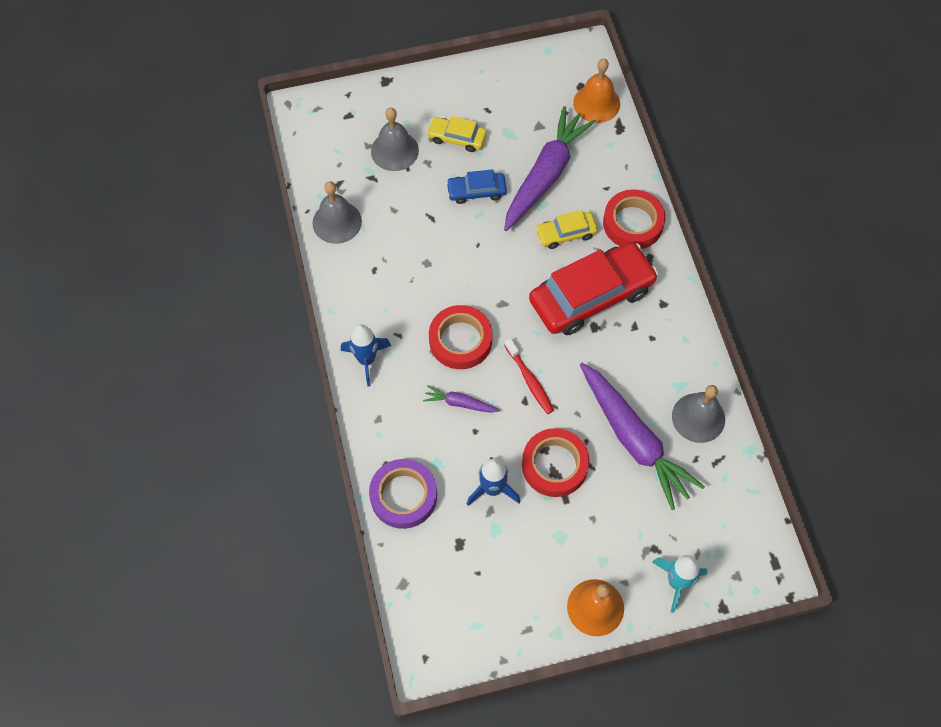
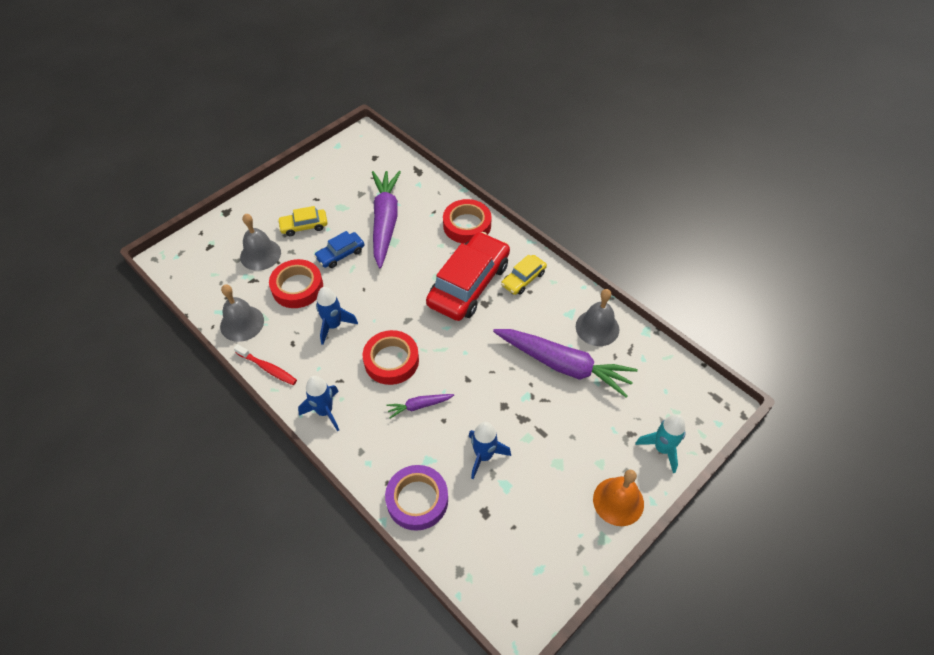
camera: 30 degrees left, 10 degrees down
(425, 271) = (334, 325): none -> blue rocket
(530, 380) = (462, 363): red toothbrush -> red toothbrush (268, 368)
(554, 465) = (519, 413): red tape -> red tape (297, 287)
(566, 233) = (424, 252): yellow car -> yellow car (523, 279)
(596, 103) = (392, 163): orange bell -> none

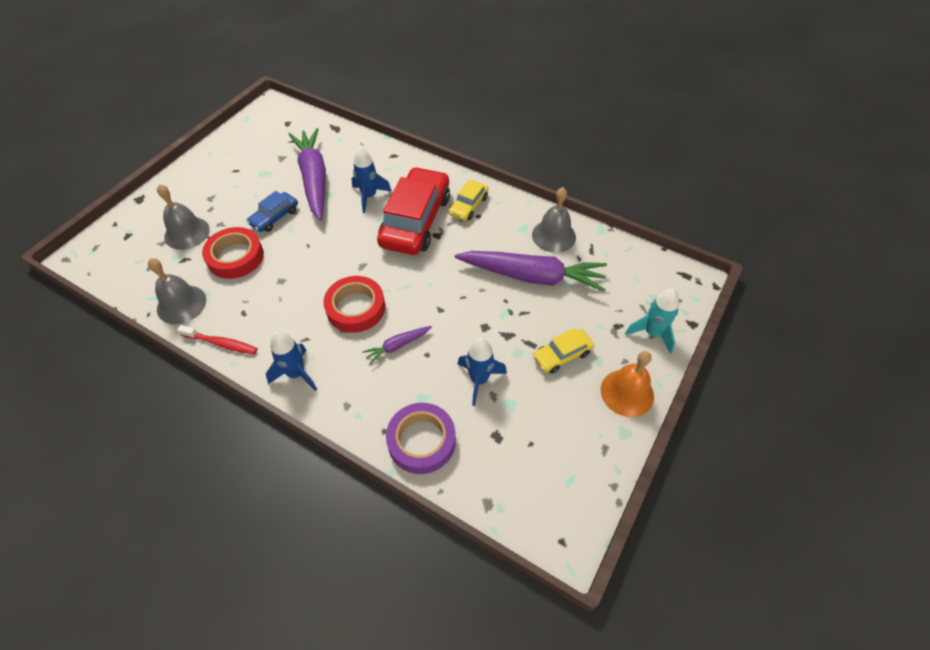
camera: 15 degrees left, 0 degrees up
(304, 226) = (228, 197): yellow car -> yellow car (562, 355)
(334, 325) = (284, 286): blue rocket -> blue rocket (369, 196)
(467, 225) = (398, 167): red tape -> none

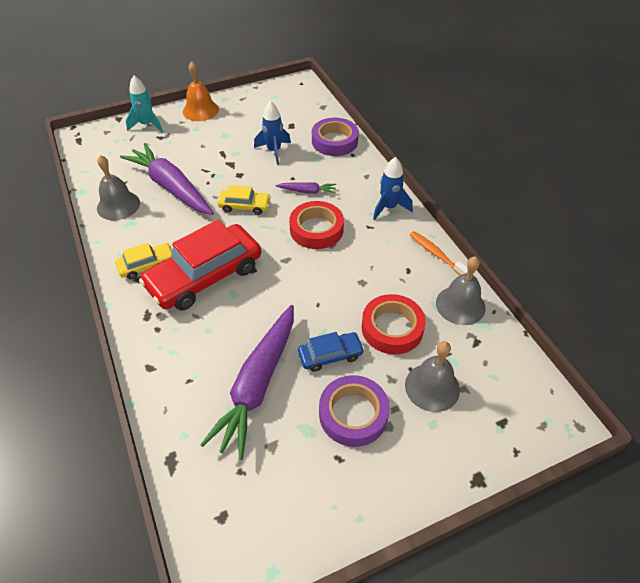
camera: 145 degrees left, 5 degrees down
(221, 343) = (436, 254): red toothbrush -> orange toothbrush
(238, 193) = (353, 414): none -> purple tape
(369, 196) = (221, 326): blue rocket -> none
(562, 355) = (211, 140): yellow car -> yellow car (244, 206)

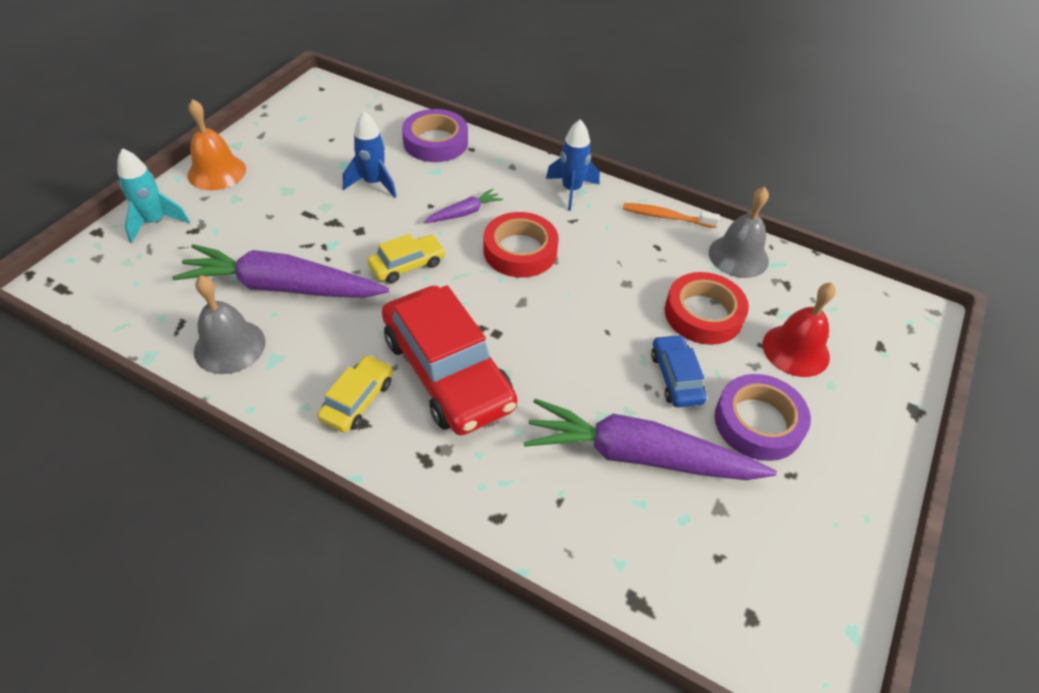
camera: 40 degrees left, 0 degrees up
(205, 276) = (447, 372): red car -> red car turned 45 degrees counterclockwise
(257, 385) = (638, 455): purple carrot -> purple carrot turned 120 degrees clockwise
(330, 355) = (676, 377): blue car -> blue car turned 45 degrees counterclockwise
(432, 387) = (795, 350): grey bell -> red bell

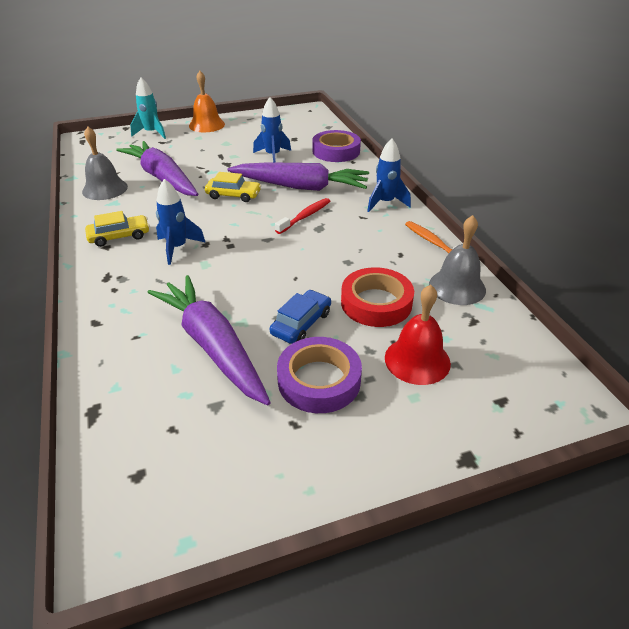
camera: 45 degrees right, 10 degrees down
(447, 372) = (177, 248): red car -> blue rocket
(464, 213) = (301, 187): purple carrot -> purple carrot, size x2.23
(520, 251) = (305, 216): red tape -> red toothbrush

